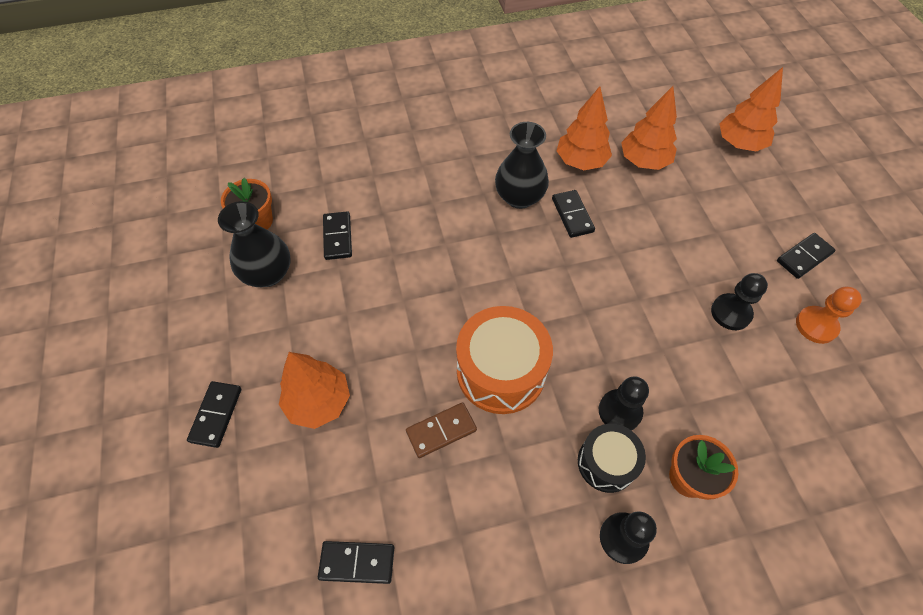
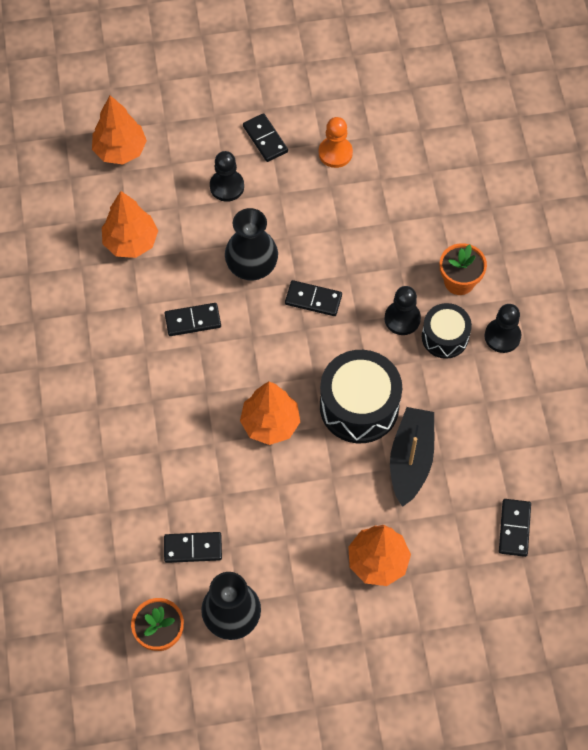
camera: 85 degrees left, 5 degrees up
(216, 415) = (384, 652): black domino -> black domino (313, 300)
(441, 431) = (411, 459): brown domino -> black boat
(501, 371) = (359, 406): orange drum -> black drum
(519, 197) = (163, 366): black vase -> black vase (252, 266)
(581, 161) = (122, 301): orange tree -> orange tree (270, 423)
(731, 313) = (317, 213): black pawn -> black pawn (227, 186)

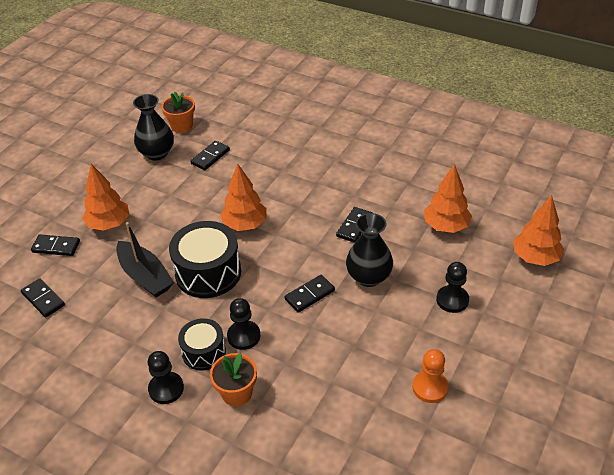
camera: 130 degrees right, 20 degrees down
(265, 139) = (481, 348): black domino -> black domino (56, 247)

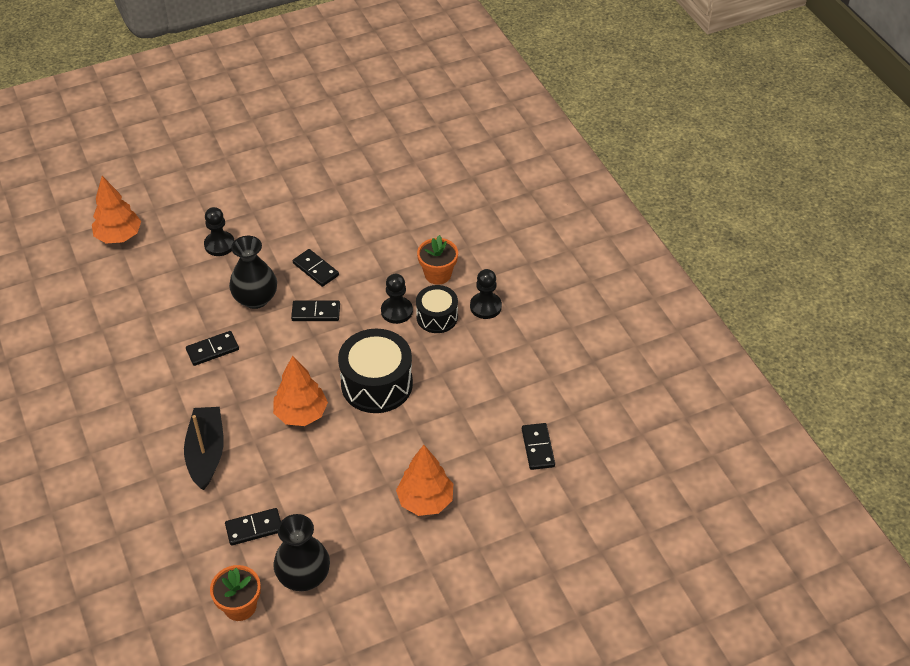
camera: 145 degrees left, 5 degrees up
(56, 247) = (494, 505): black domino -> black domino (315, 269)
(145, 276) = (433, 415): black boat -> black boat (206, 453)
(430, 387) = (307, 203): orange pawn -> none
(446, 226) = (143, 302): orange tree -> none

